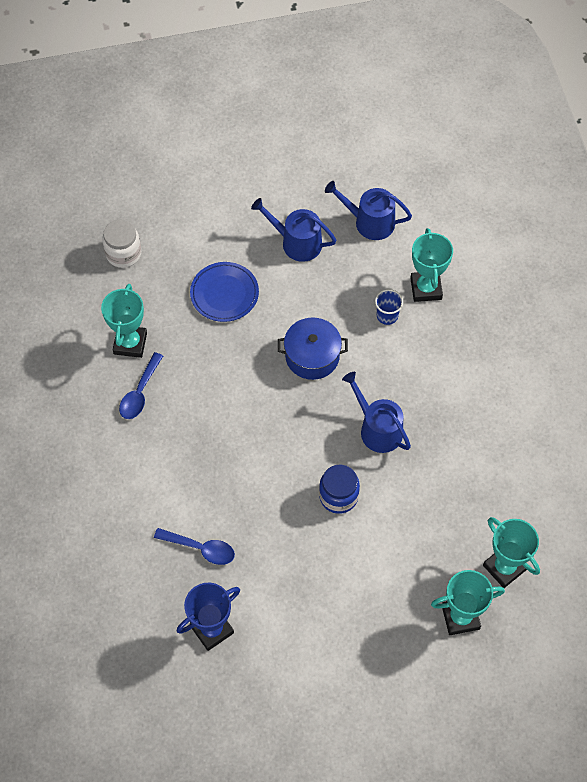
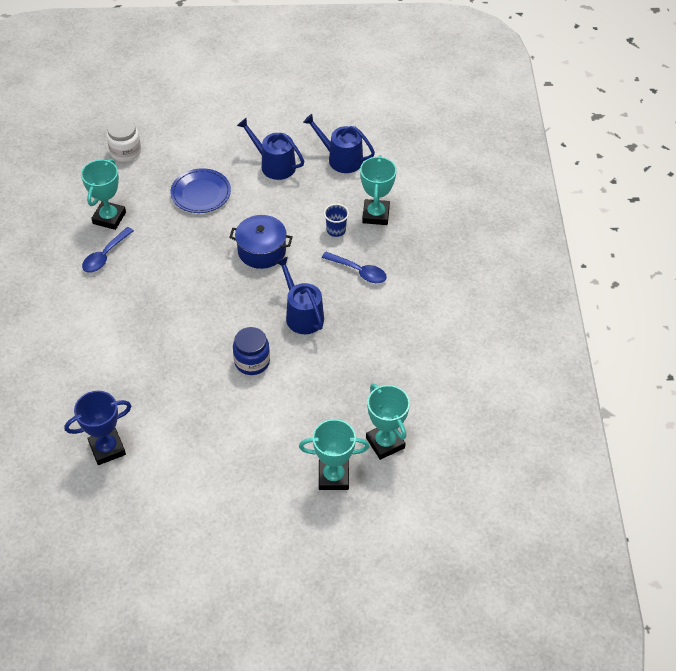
camera: 10 degrees right, 10 degrees down
(200, 548) = (118, 383): blue spoon -> blue spoon (359, 271)

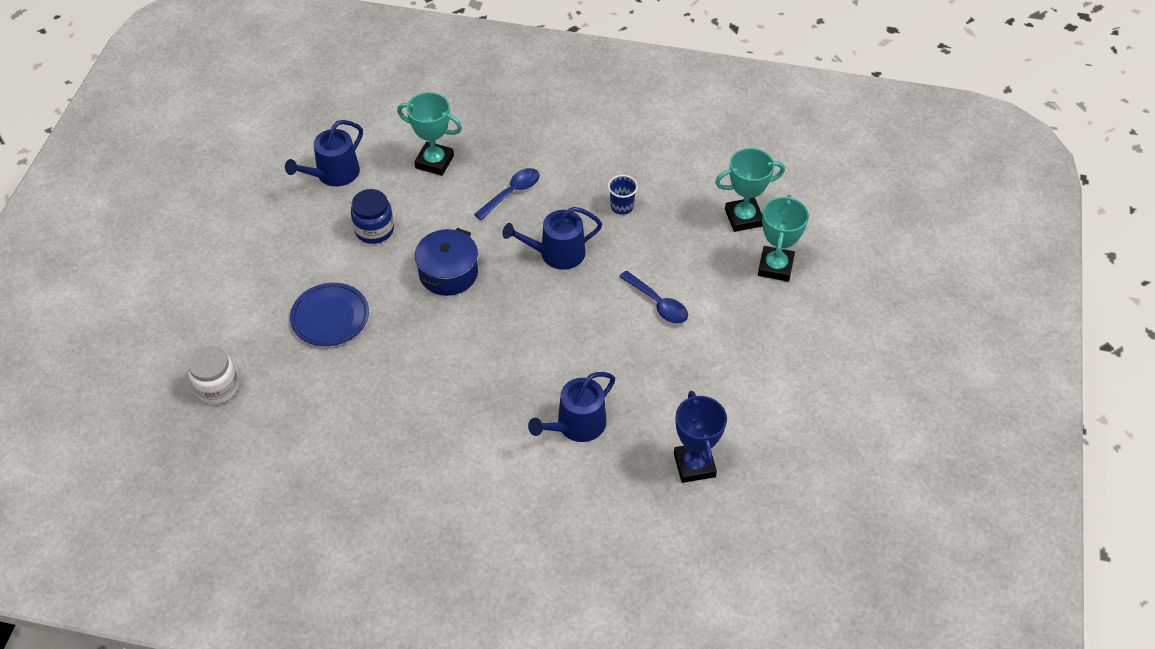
camera: 75 degrees left, 0 degrees up
(105, 256) = (395, 433): blue spoon -> blue spoon (658, 304)
(109, 218) = (331, 420): turquoise trophy -> none
(252, 361) = (609, 309): blue jar -> blue jar (374, 230)
(274, 165) = (314, 237): blue watering can -> blue watering can (576, 425)
(336, 230) = (443, 200): blue cup -> blue cup (622, 206)

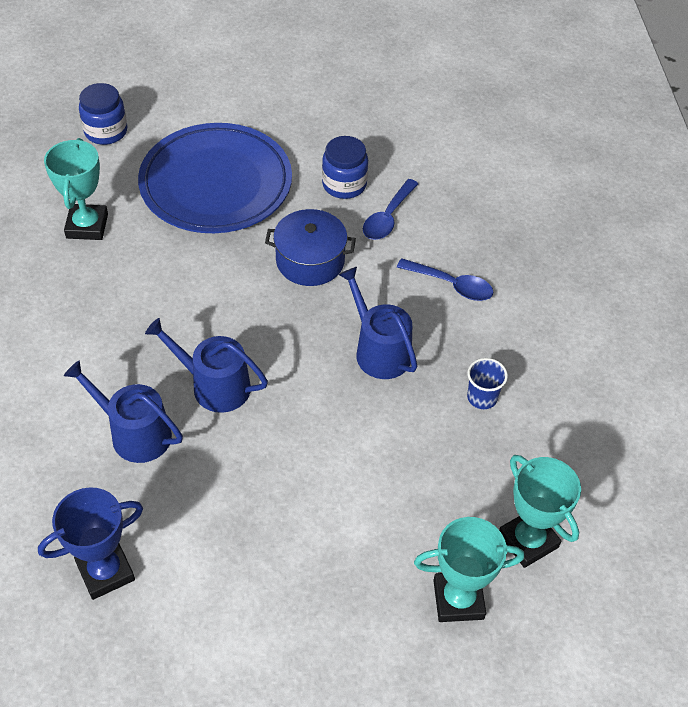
camera: 70 degrees right, 0 degrees up
(217, 387) = (106, 131): white jar -> blue jar
(330, 317) = (216, 184): blue plate -> blue plate, size x1.80
(333, 174) = (405, 132): blue watering can -> blue watering can (214, 385)
(434, 162) = (464, 205): turquoise trophy -> turquoise trophy (87, 226)
(658, 304) = (342, 473): blue spoon -> blue spoon (388, 217)

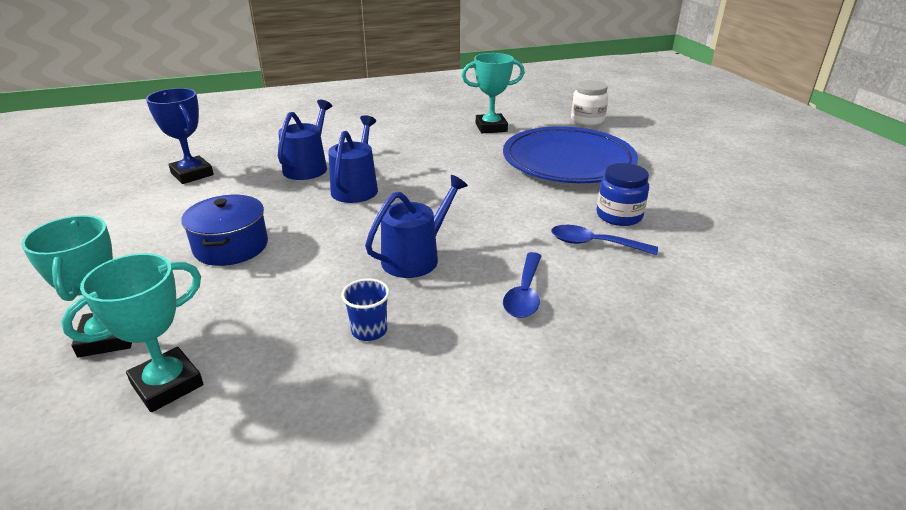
camera: 80 degrees right, 20 degrees down
(106, 131) = (587, 120): blue jar -> white jar
(310, 261) = (509, 210): blue pot -> blue pot (231, 246)

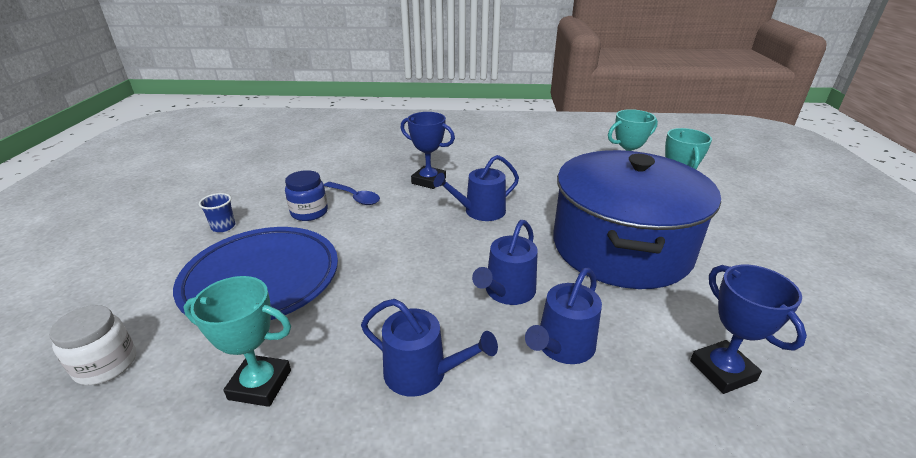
camera: 160 degrees left, 0 degrees up
(231, 246) = (621, 247): blue pot -> blue pot, size x2.28
(369, 330) = (522, 180): blue cup -> blue cup (223, 227)
(400, 144) = (423, 373): none -> blue watering can
(524, 293) = (428, 181): blue spoon -> blue trophy

